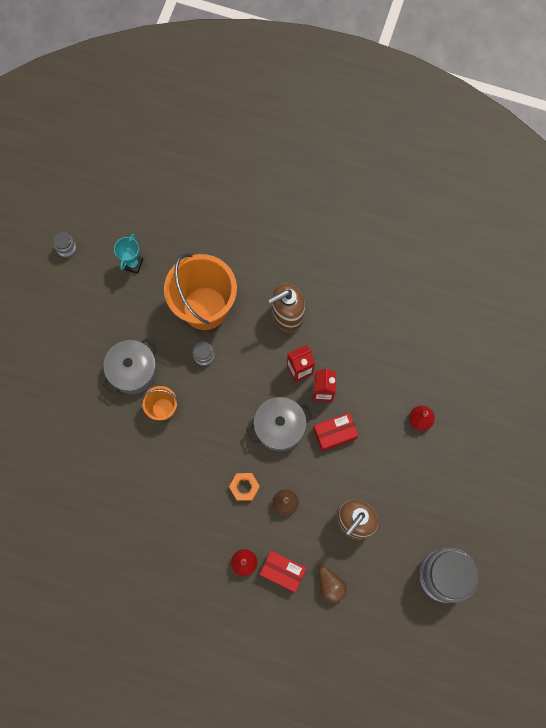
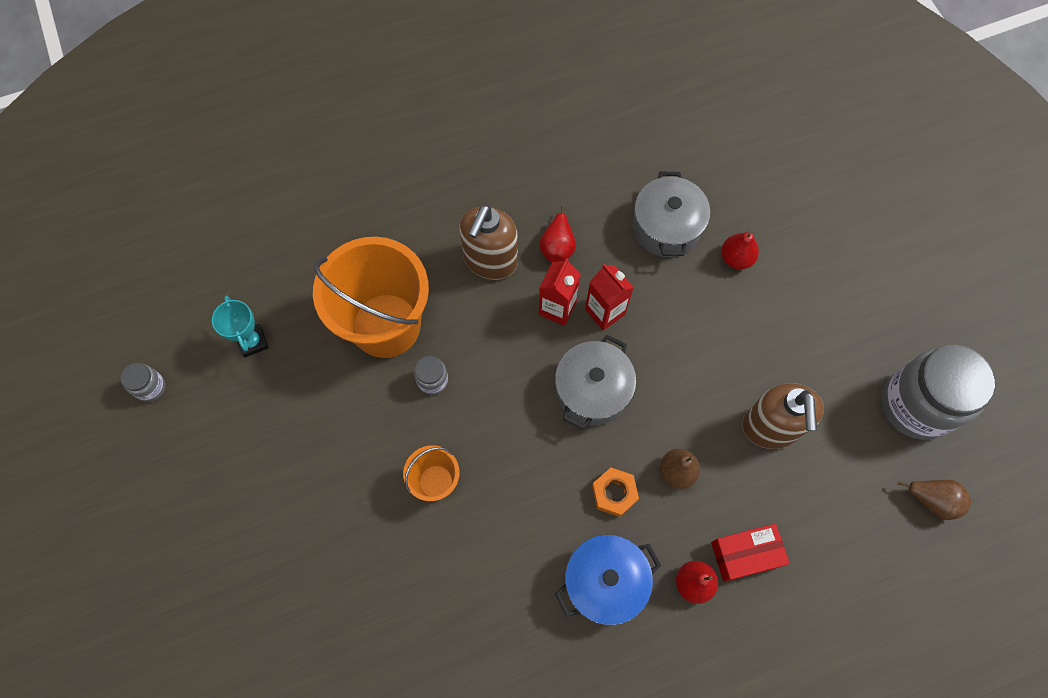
camera: 40 degrees left, 5 degrees down
(133, 371) = (359, 467): grey pot -> grey pot (666, 227)
(202, 525) = (605, 582): none -> blue pot
(329, 336) = (557, 246): none -> red pear
(330, 585) = (811, 522): brown pear -> brown pear (932, 500)
(334, 433) = (660, 347): red box -> none

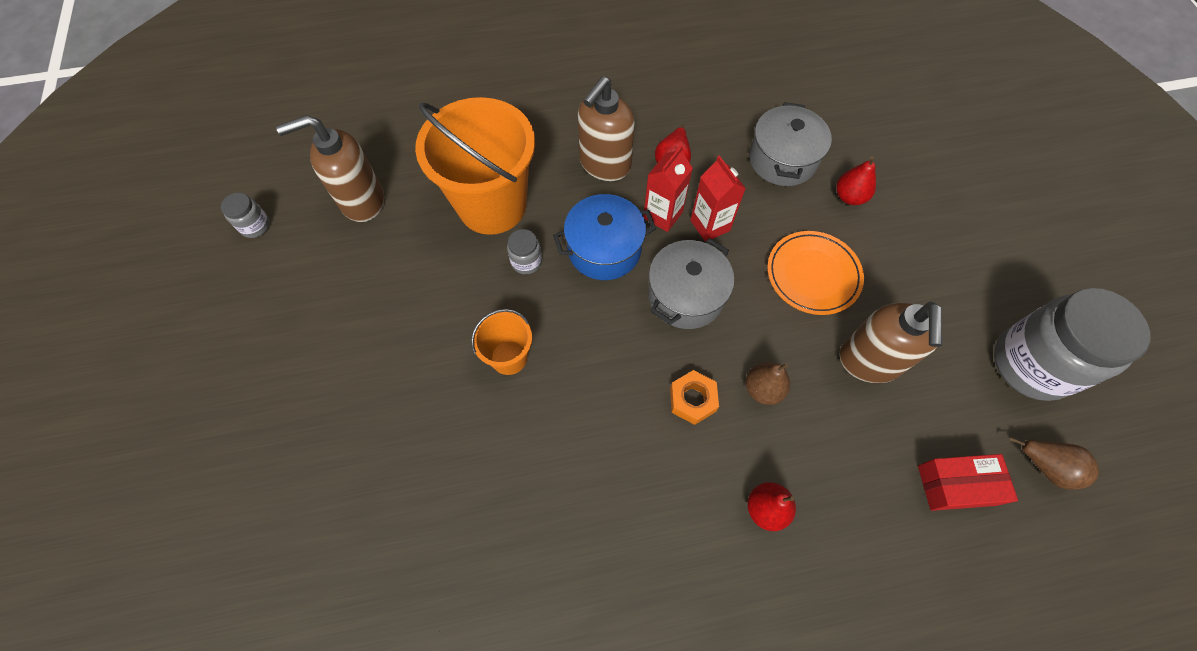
camera: 10 degrees right, 5 degrees down
(252, 342) = (362, 201): turquoise trophy -> brown soap dispenser
(605, 582) = (668, 490): blue pot -> blue pot (604, 249)
(710, 348) = (813, 275): none -> orange plate
(745, 554) = (828, 488): red box -> red box (956, 485)

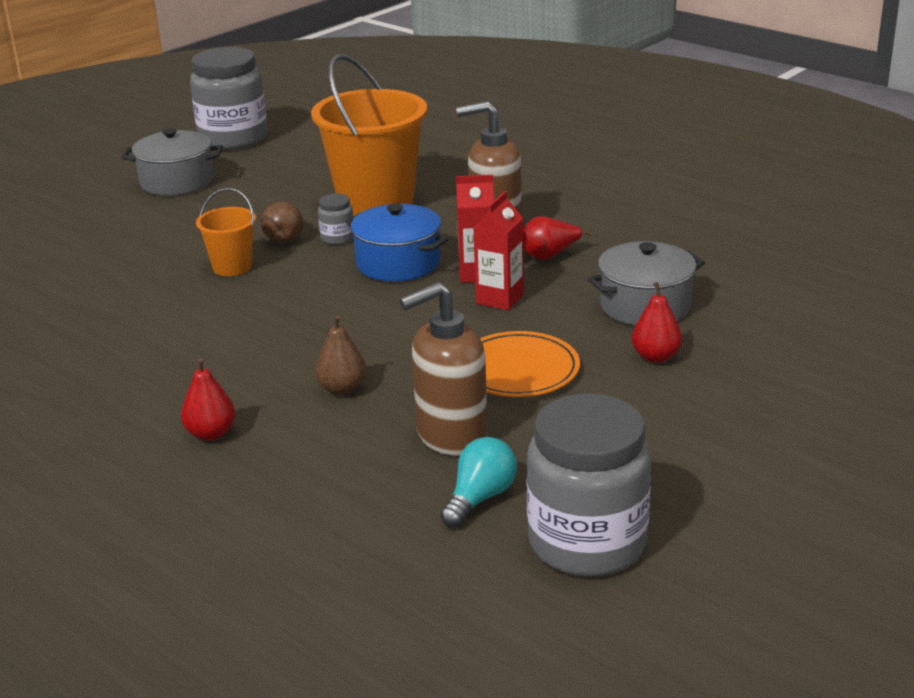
camera: 55 degrees right, 35 degrees down
(255, 226) = (233, 138): grey jar -> grey jar, size x2.36
(362, 201) = (307, 160): brown soap dispenser -> none
(685, 296) = (399, 316): grey pot -> grey pot (177, 182)
(692, 400) = (287, 359): orange nut -> none
(952, 390) = (480, 498): none -> turquoise light bulb
(956, 485) = (357, 536): red box -> none
(1045, 466) = (452, 592): brown pear -> brown pear (284, 238)

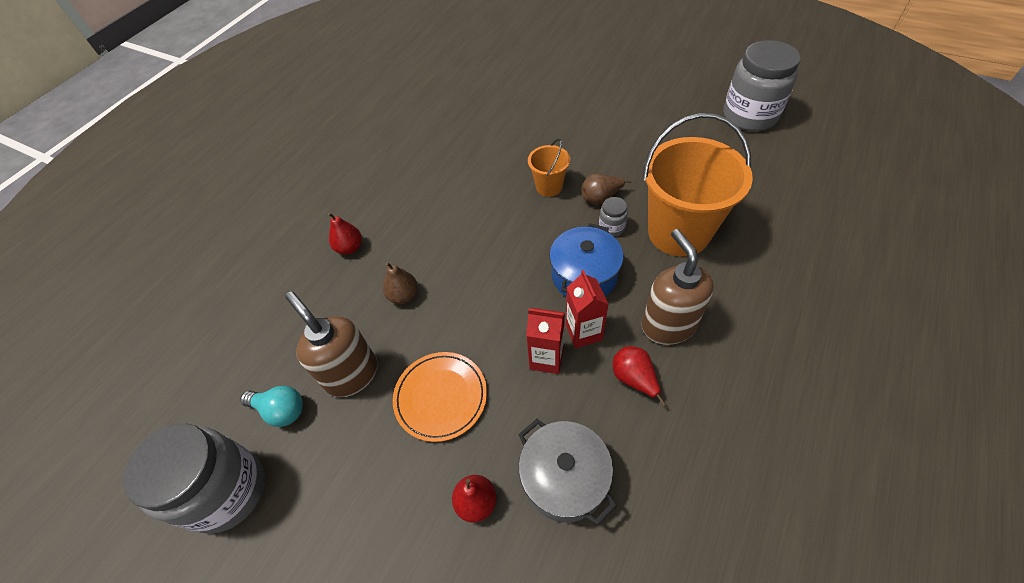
camera: 80 degrees right, 25 degrees up
(177, 182) = (662, 115): grey pot -> none

